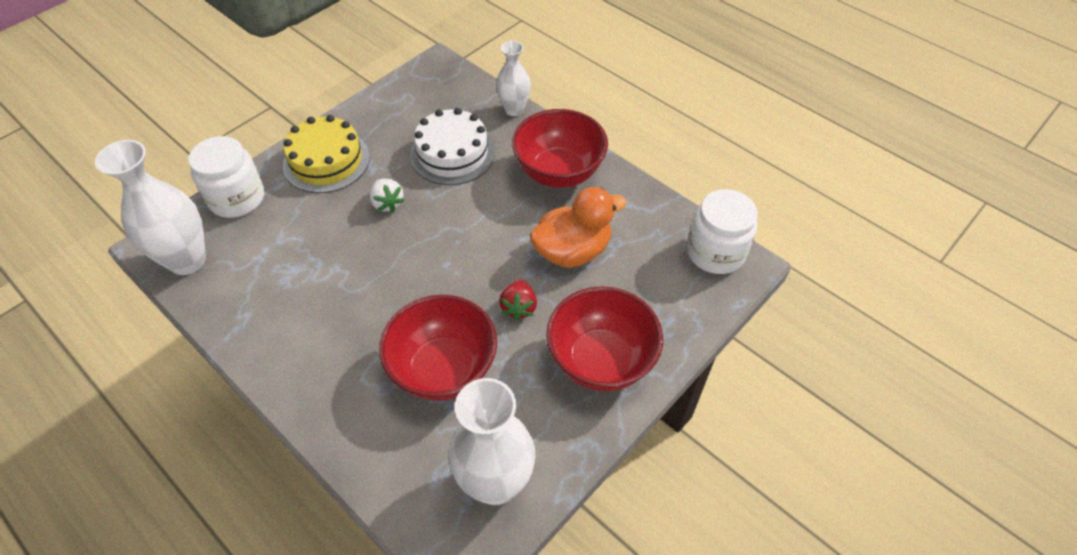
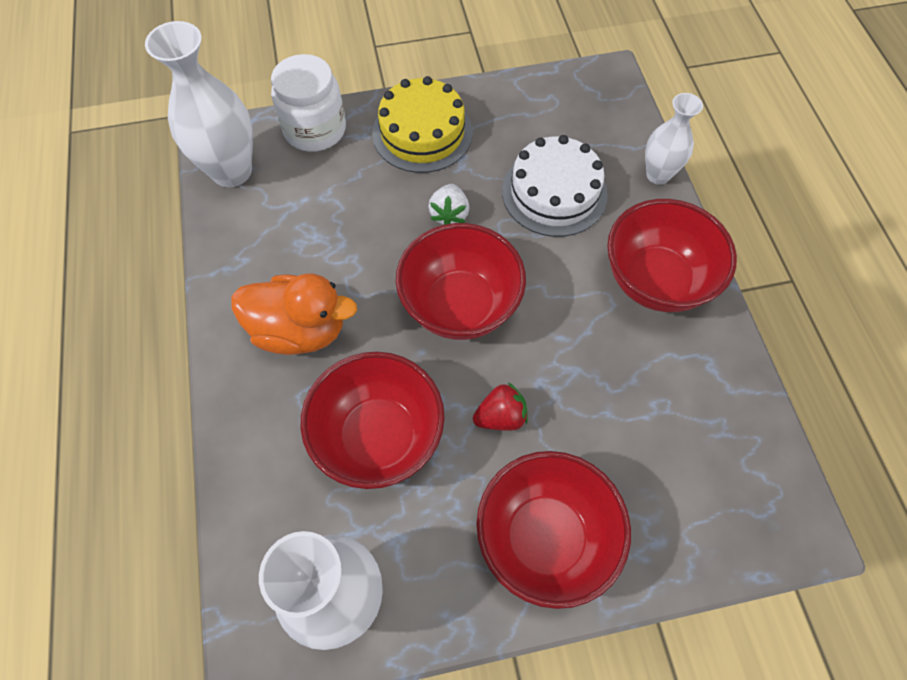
camera: 35 degrees right, 10 degrees up
(439, 256) = (460, 305): none -> red bowl
(519, 307) = (501, 416): red strawberry -> red strawberry turned 150 degrees counterclockwise
(572, 251) = (605, 386): orange duck -> orange duck (300, 330)
(715, 252) = (776, 493): white jar -> none

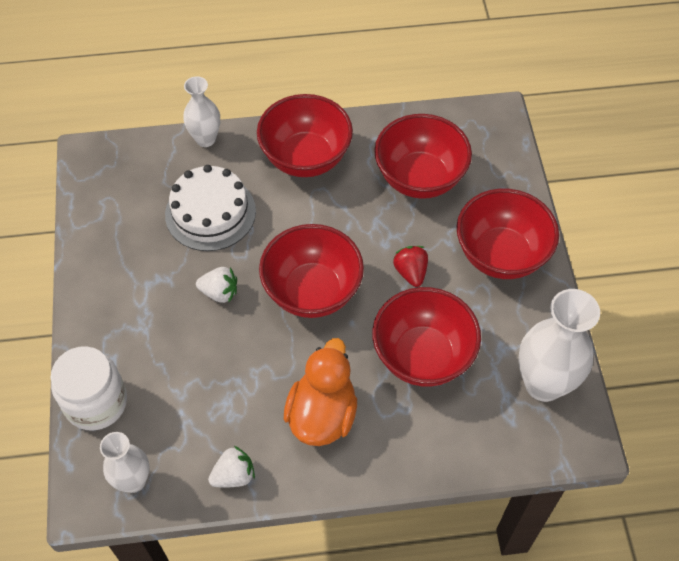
camera: 85 degrees left, 5 degrees down
(231, 171) = (133, 481): white vase -> white vase, size x0.60
(232, 253) = (234, 475): none -> white strawberry
(422, 133) = (121, 308): yellow cake -> none
(655, 421) = (420, 178): none -> red bowl

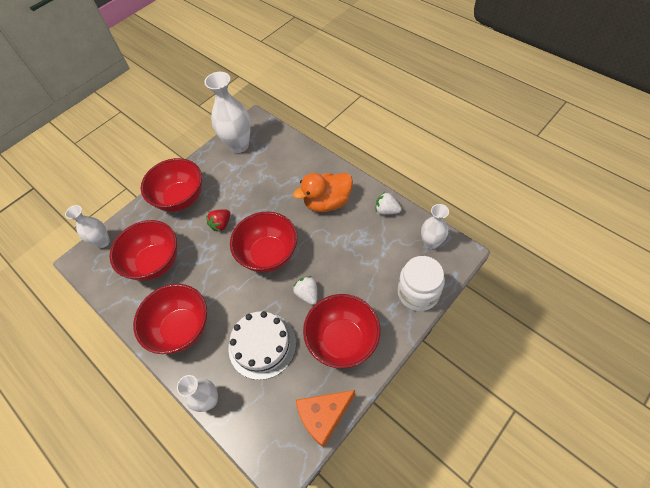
camera: 125 degrees left, 0 degrees up
(88, 214) = (324, 416): none -> orange cheese
(423, 356) = (263, 189): red bowl -> red bowl (342, 340)
(505, 145) = (103, 242): none -> white vase

